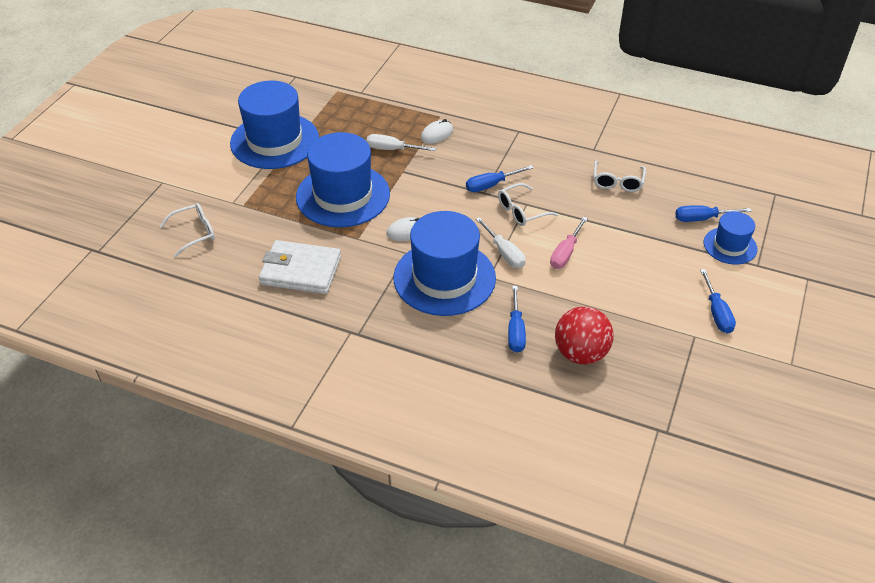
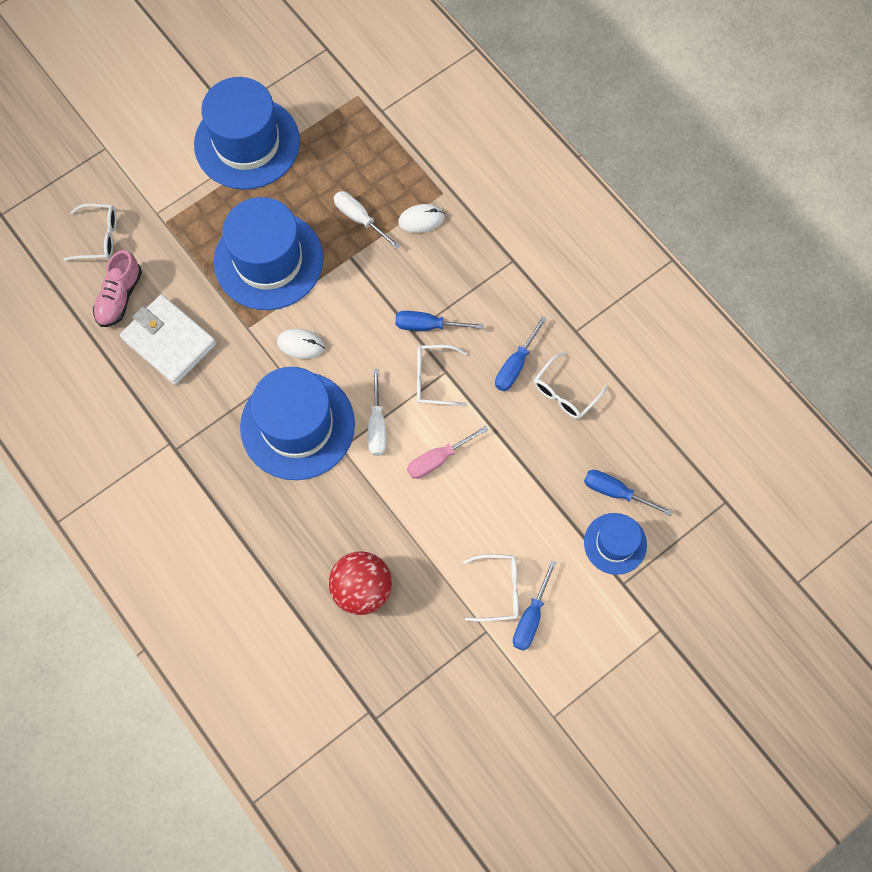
camera: 30 degrees right, 25 degrees up
(238, 261) = (119, 297): none -> pink shoe
(515, 331) = (320, 527): blue screwdriver -> blue screwdriver (515, 365)
(679, 307) = (499, 590): none -> white glasses

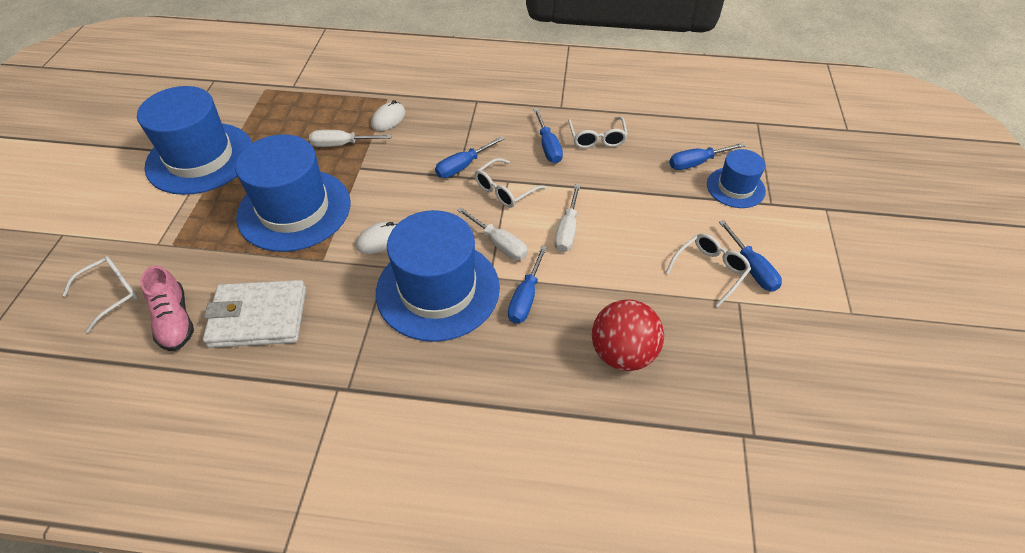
camera: 45 degrees left, 20 degrees down
(347, 487) = (526, 297): none -> blue screwdriver
(438, 459) = (567, 230): pink screwdriver -> white screwdriver

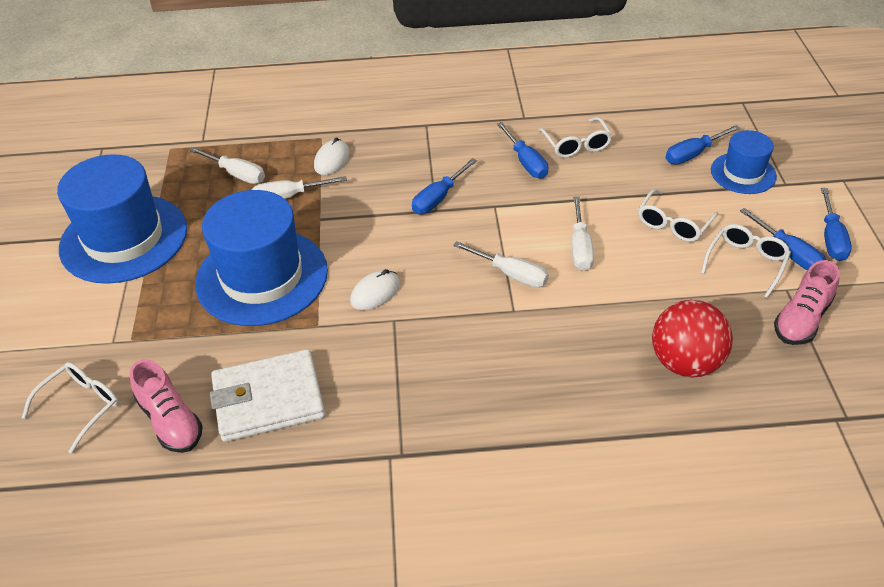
camera: 10 degrees left, 5 degrees down
(308, 118) = (236, 174): none -> white screwdriver
(438, 289) = (461, 334): blue hat -> none
(504, 190) = (495, 216): white glasses -> white glasses (673, 224)
(526, 297) = (561, 324): blue screwdriver -> blue screwdriver (831, 238)
(743, 333) = (801, 319): none -> pink shoe

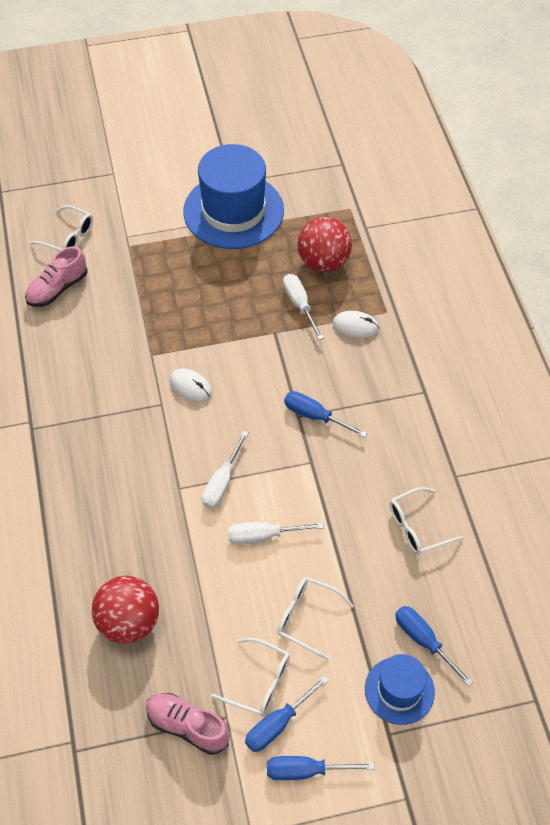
camera: 80 degrees right, 10 degrees up
(236, 174) = (323, 262): white screwdriver -> red ball
(262, 277) = (200, 308): blue hat -> none
(268, 399) = (78, 339): white wallet -> none
(525, 162) = (381, 483): blue screwdriver -> none

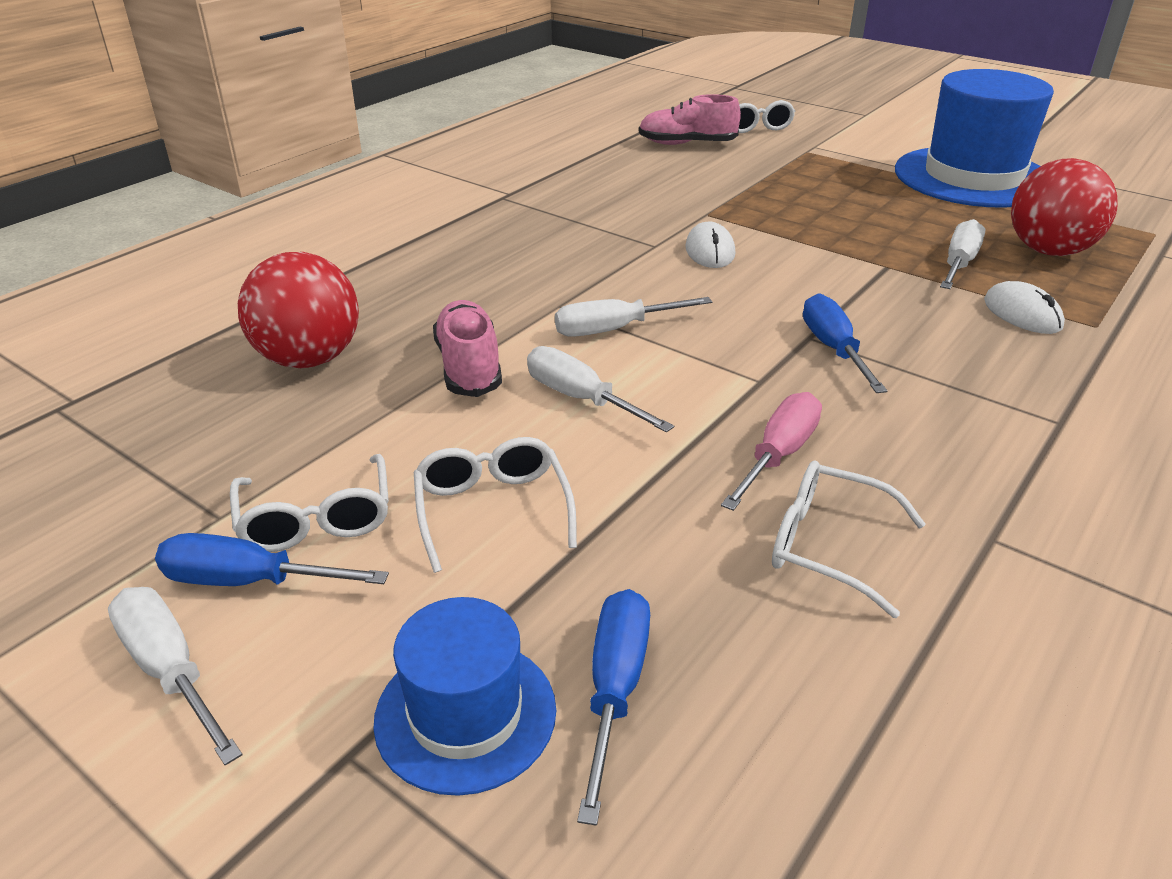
camera: 50 degrees right, 20 degrees down
(187, 726) = (170, 486): pink shoe -> pink shoe (469, 367)
(306, 771) = (171, 671): blue screwdriver -> white screwdriver
(361, 498) = (778, 455): none -> pink screwdriver

